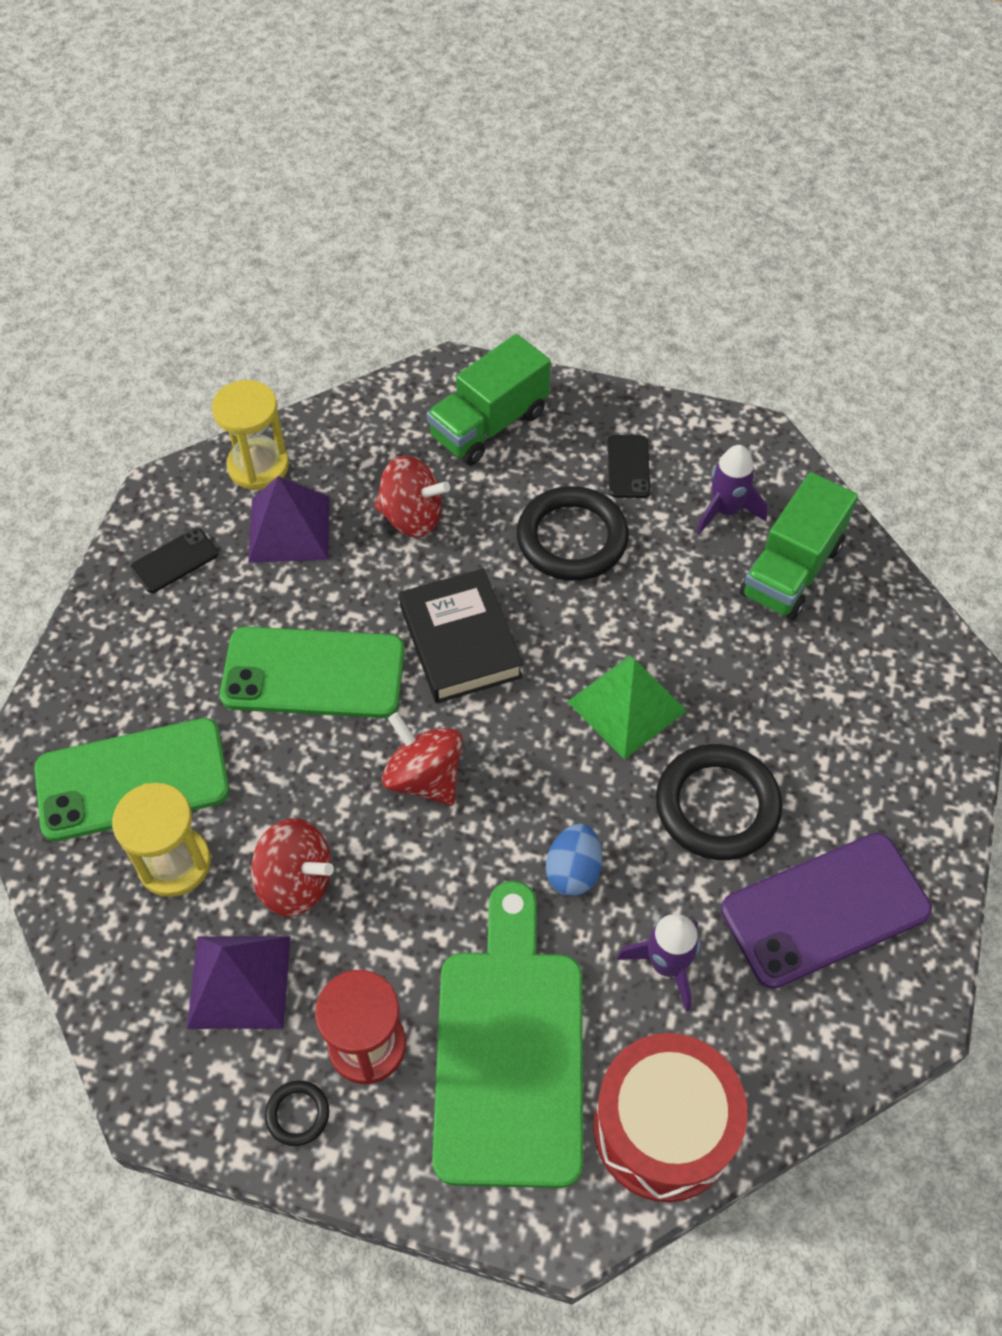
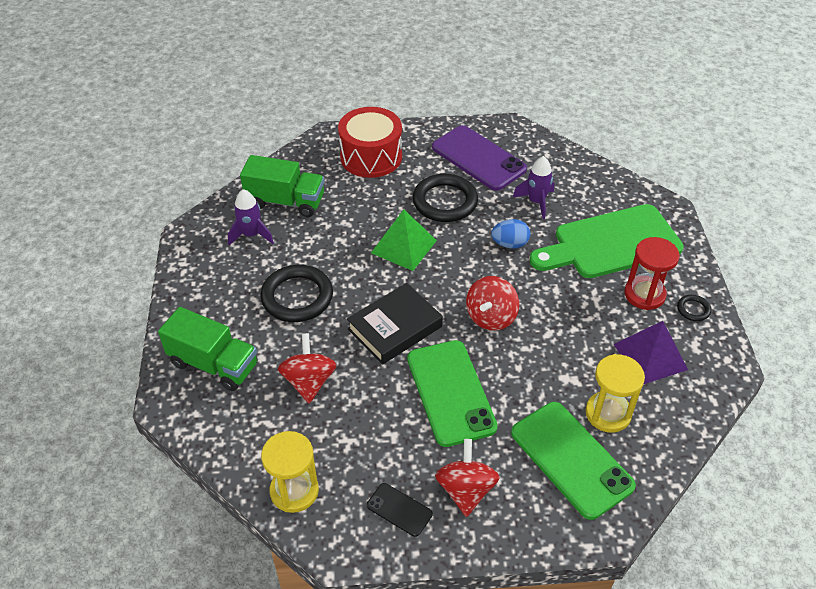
camera: 110 degrees left, 10 degrees down
(289, 529) = (344, 449): purple pyramid -> none
(296, 882) = (583, 352): red spinning top -> red spinning top (465, 490)
(628, 467) = (230, 284): black phone -> none
(663, 1128) = (608, 188): red drum -> red drum (371, 157)

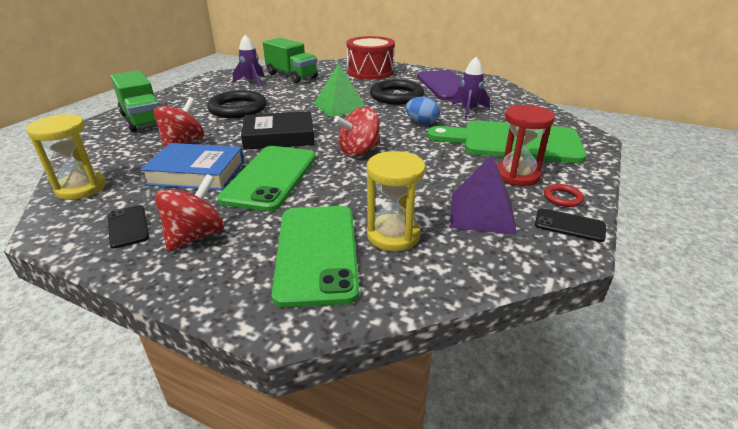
camera: 30 degrees right, 15 degrees down
(377, 418) = (196, 173): none -> blue book
(693, 309) = (562, 198): black ring -> red ring
(715, 342) = (569, 225): none -> black phone

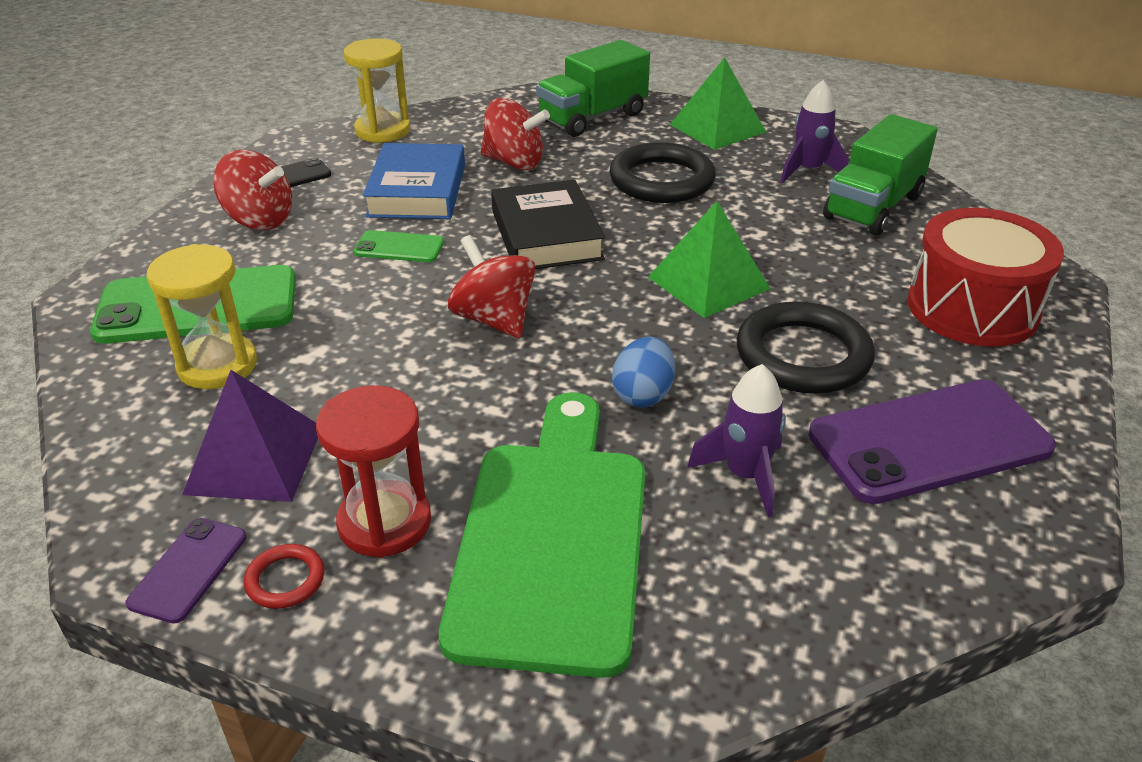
camera: 85 degrees right, 5 degrees up
(190, 94) = (717, 128): none -> green pyramid
(270, 177) = (399, 247): green phone -> green phone, size x0.48
(569, 225) = (188, 570): black phone -> purple phone

